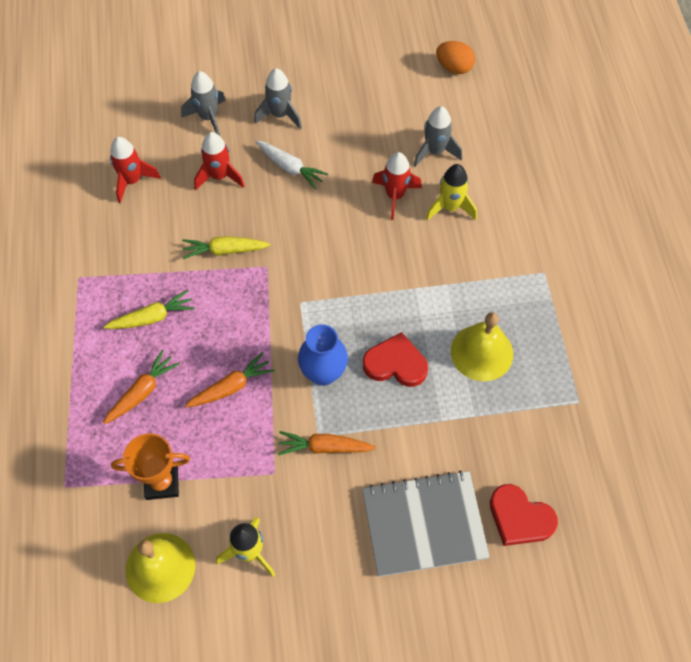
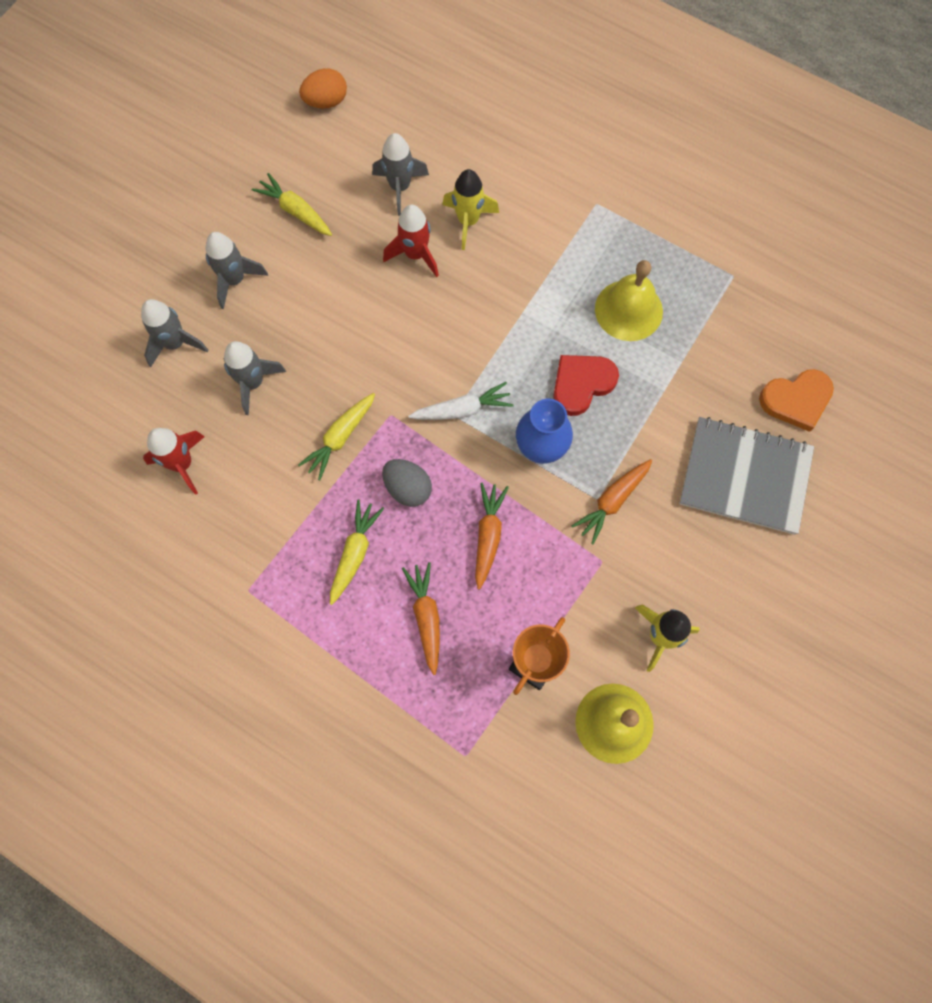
camera: 50 degrees left, 10 degrees up
(219, 176) = (253, 383): red rocket -> grey rocket
(223, 314) = (408, 488): none -> grey egg
(290, 168) = (303, 316): white carrot -> white carrot (463, 409)
(359, 109) = (295, 211): none -> yellow carrot
(424, 524) = (745, 476): grey notebook -> grey notebook turned 75 degrees clockwise
(520, 518) = (796, 400): red heart -> orange heart

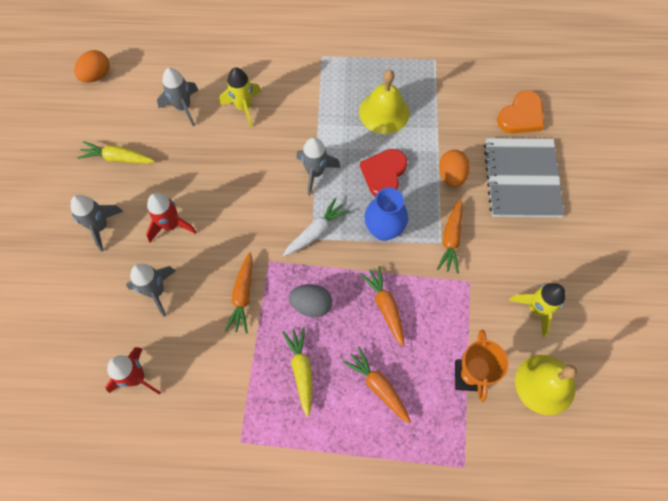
camera: 30 degrees left, 5 degrees down
(175, 343) = (81, 294): grey rocket -> grey rocket (315, 173)
(340, 438) = (242, 296): yellow carrot -> orange carrot
(415, 254) = (221, 146): red rocket -> red rocket (171, 225)
(661, 427) = (451, 175): none -> orange egg
(745, 476) = (521, 179): grey notebook -> grey notebook turned 75 degrees counterclockwise

